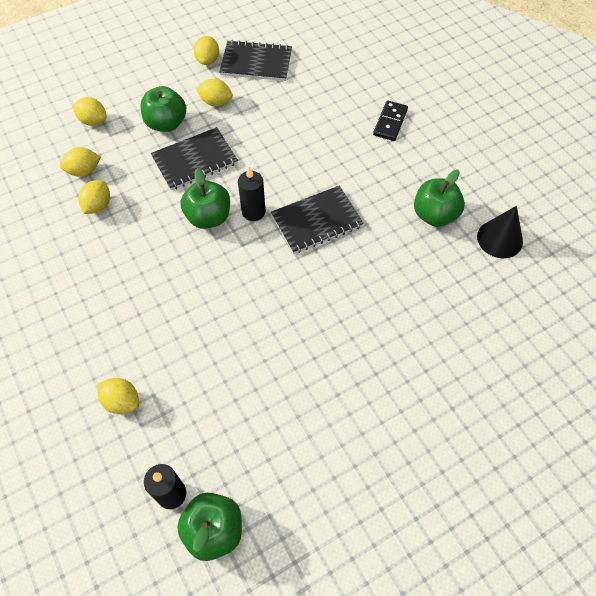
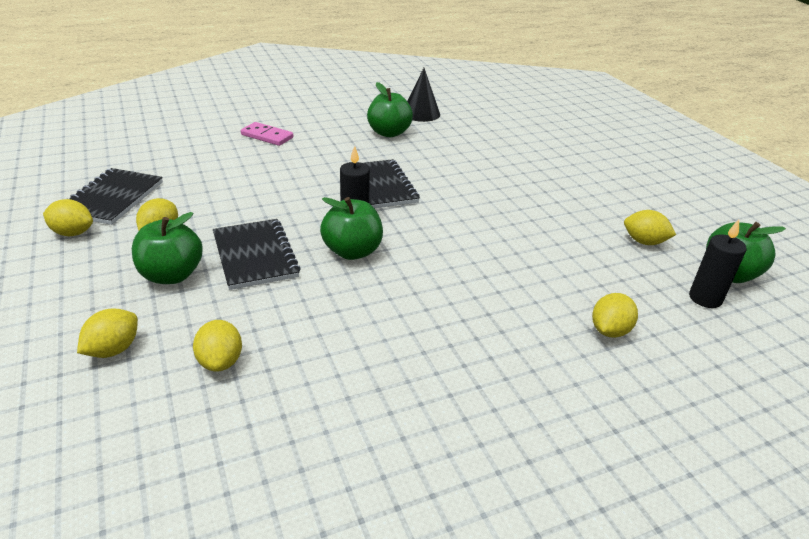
camera: 85 degrees left, 25 degrees down
(98, 205) = (298, 347): yellow lemon -> yellow lemon (644, 242)
(390, 122) = (267, 136): black domino -> pink domino

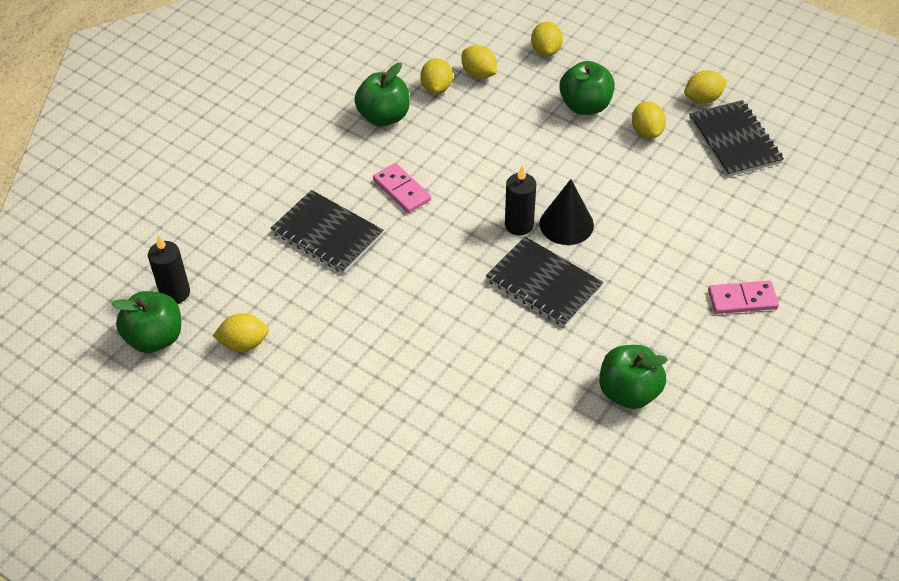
camera: 150 degrees right, 15 degrees up
(255, 255) = (553, 149): black notebook -> black notebook (327, 234)
(352, 251) = (487, 191): green apple -> green apple (384, 117)
(421, 113) = (638, 471): black cone -> black cone (566, 224)
(428, 286) = (402, 190): none -> pink domino
(609, 331) = (246, 218): yellow lemon -> yellow lemon (436, 88)

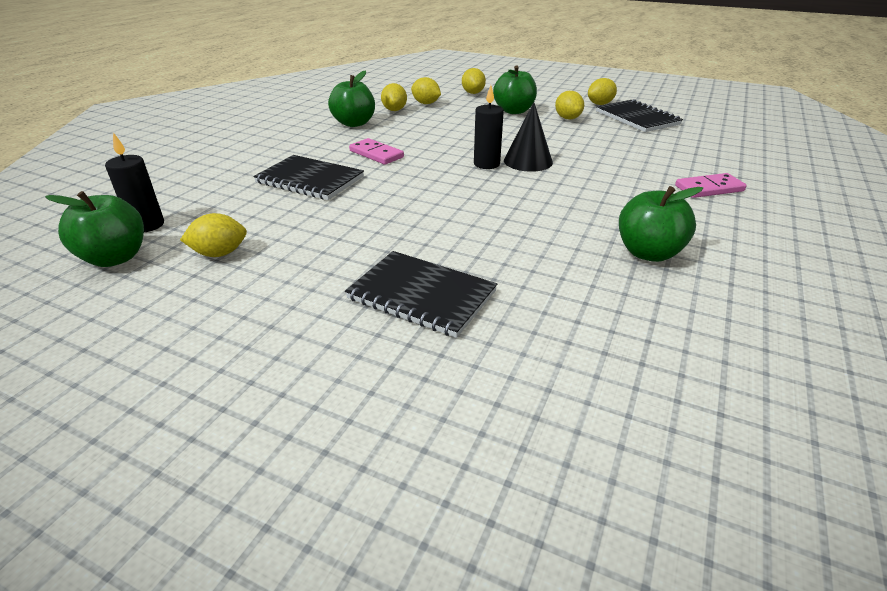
camera: 10 degrees left, 15 degrees down
(543, 283) = (524, 193): black notebook -> black notebook (421, 295)

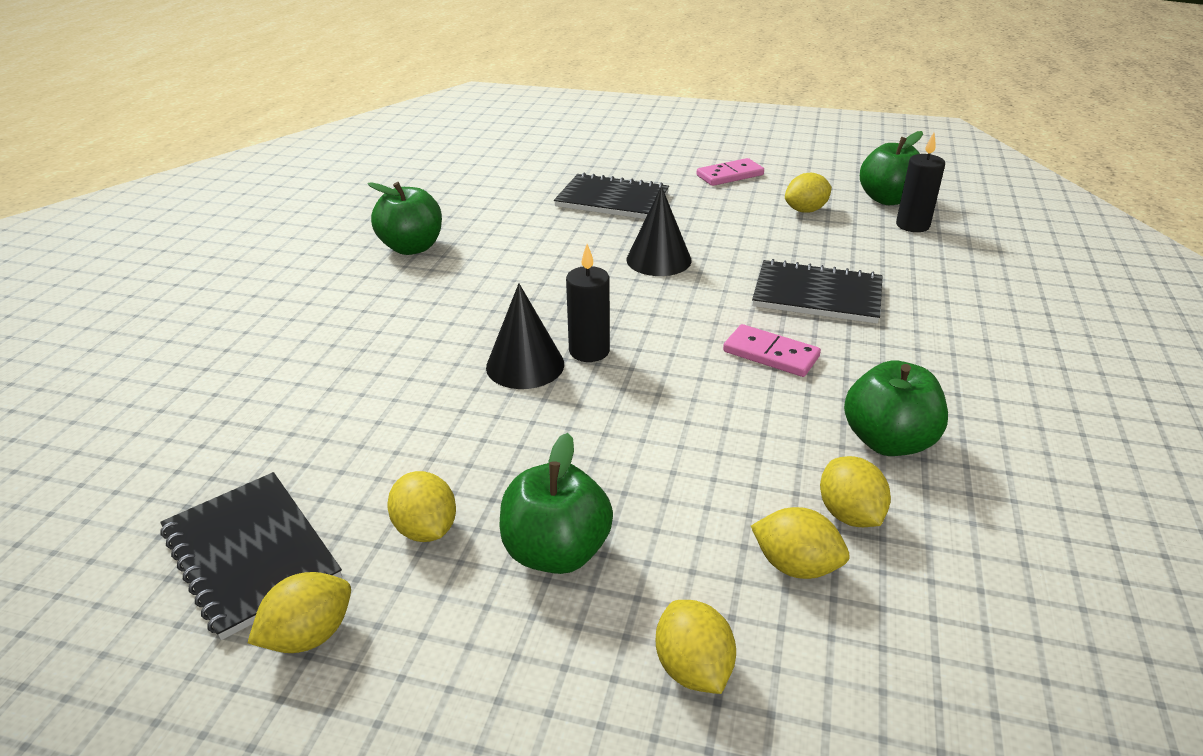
camera: 170 degrees right, 0 degrees up
(409, 216) = (658, 260): none -> black cone
(709, 188) = (276, 338): pink domino -> pink domino (729, 175)

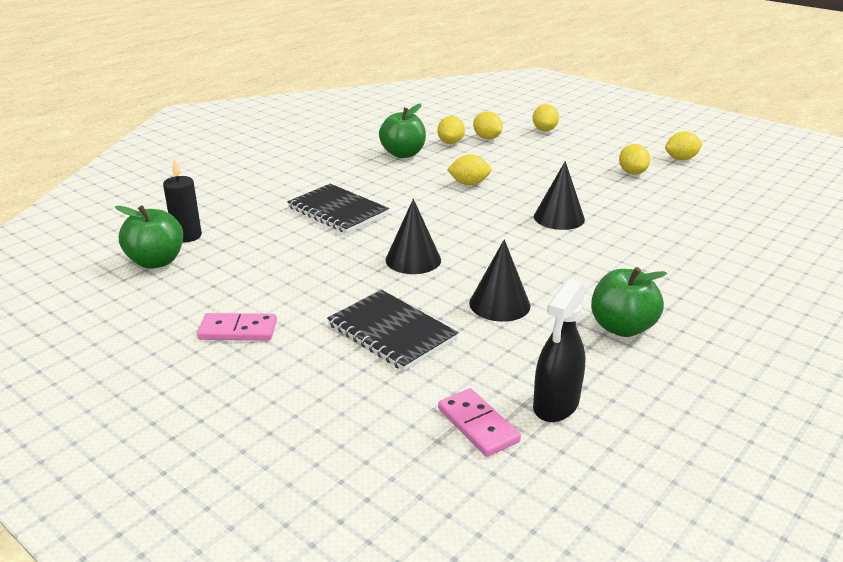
camera: 155 degrees left, 5 degrees down
(251, 554) = (712, 181): black notebook -> none
(455, 188) = (556, 405): none -> black spray bottle
(537, 240) = (499, 304): none -> black cone
(556, 551) = (577, 157): green apple -> none
(589, 351) = (514, 216): black candle -> none
(770, 354) = (410, 191): pink domino -> pink domino (478, 425)
(805, 210) = (238, 270): yellow lemon -> yellow lemon (469, 183)

